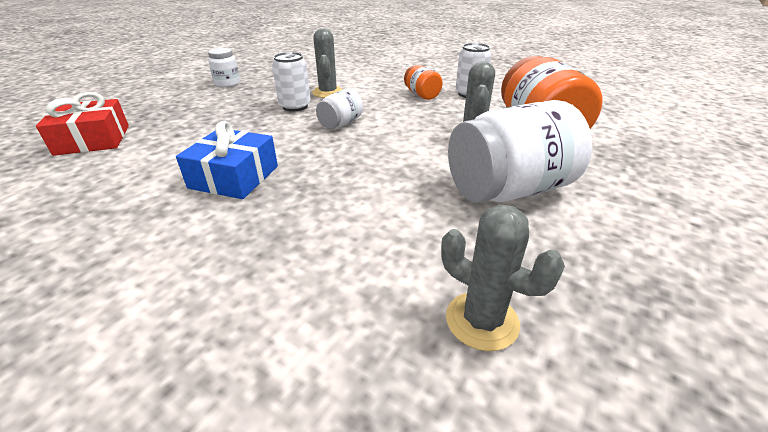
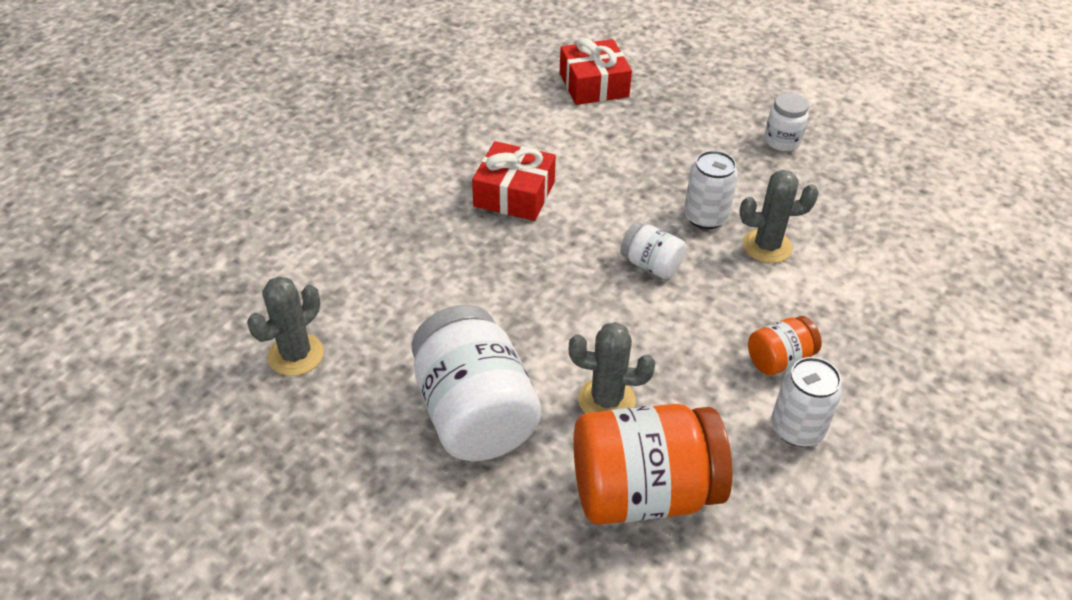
camera: 90 degrees right, 10 degrees up
(234, 177) = (514, 194): blue gift -> red gift

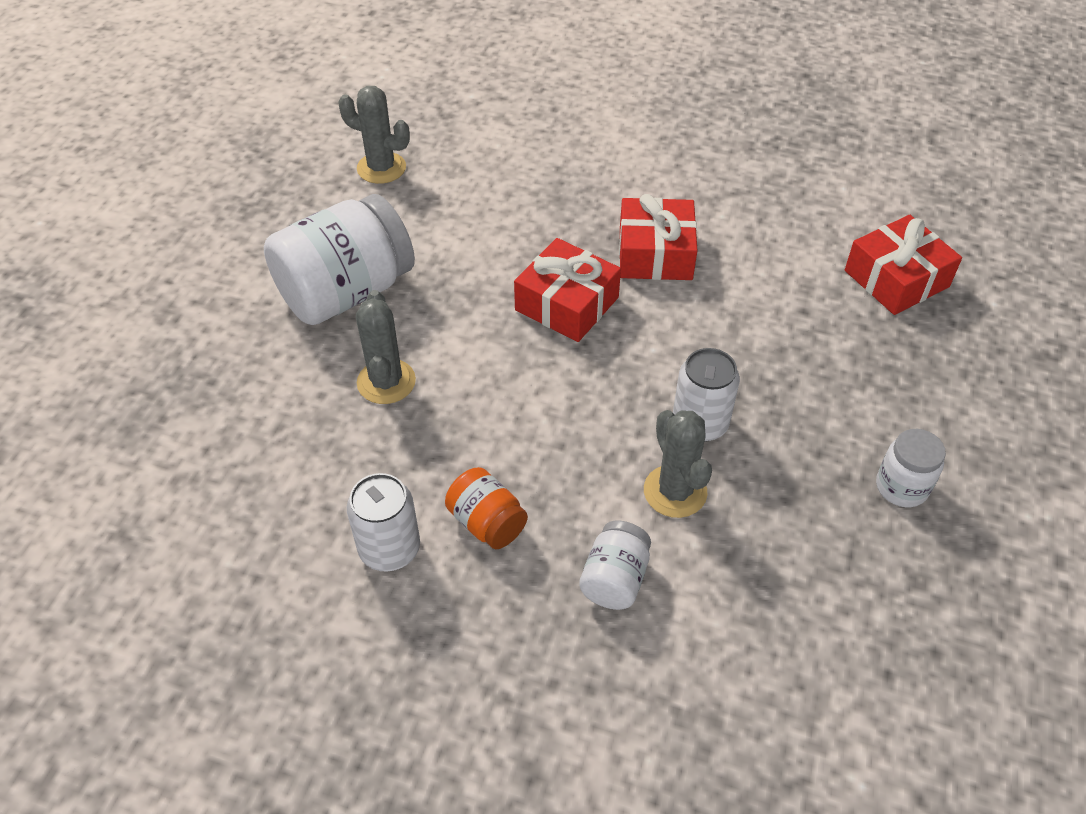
camera: 75 degrees right, 5 degrees up
(552, 260) = (567, 303): none -> red gift
(643, 492) = (281, 428): orange jar -> none
(651, 265) = (593, 385): white jar -> white jar (614, 579)

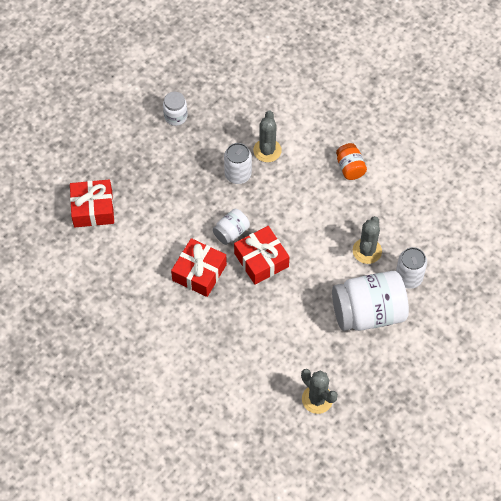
camera: 155 degrees left, 10 degrees up
(389, 549) = (393, 172): white can -> white can (408, 278)
(614, 579) = (311, 127): white jar -> white jar (231, 232)

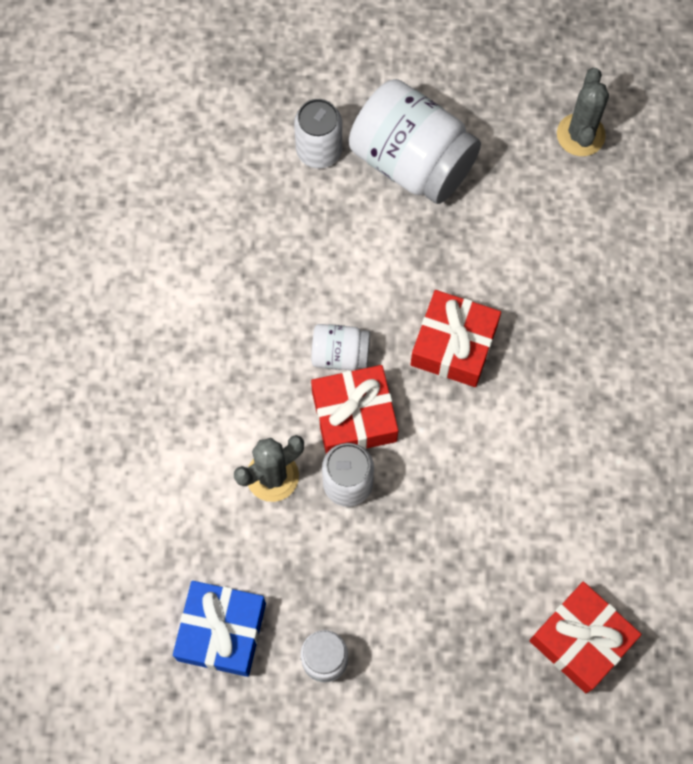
camera: 130 degrees left, 10 degrees up
(199, 272) = (543, 408): red gift -> red gift (354, 416)
(220, 91) = (221, 631): none -> blue gift
(231, 232) = (447, 417): white jar -> white jar (340, 354)
(350, 168) = (207, 342): orange jar -> none
(367, 251) = (323, 226): grey cactus -> none

